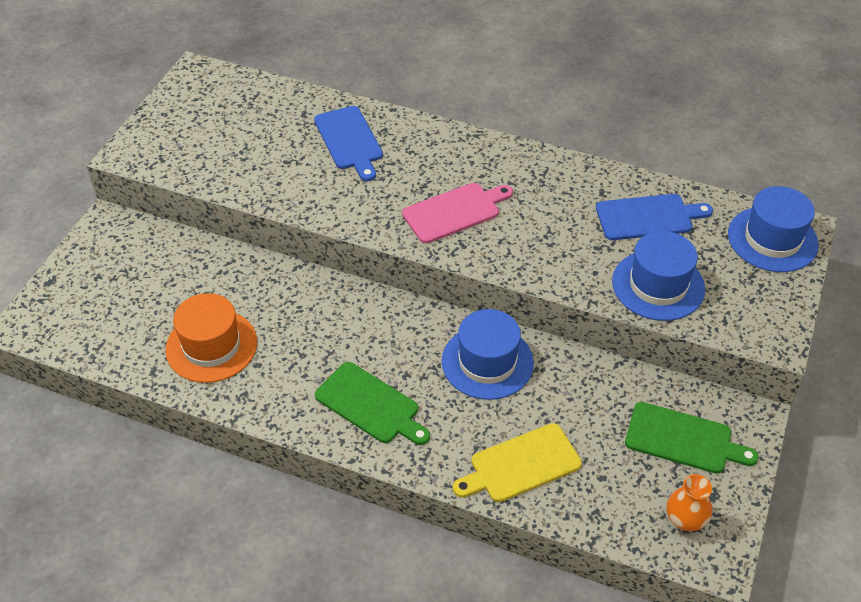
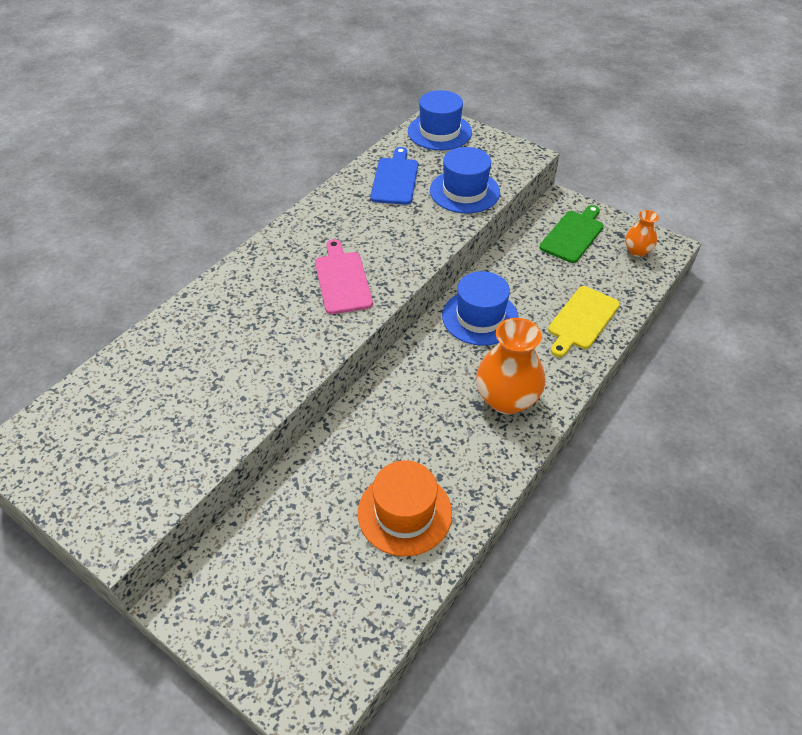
camera: 75 degrees left, 0 degrees up
(349, 141) = (211, 333): blue cutting board -> none
(370, 405) = (506, 399): green cutting board -> orange vase
(521, 464) = (581, 320): yellow cutting board -> yellow cutting board turned 45 degrees clockwise

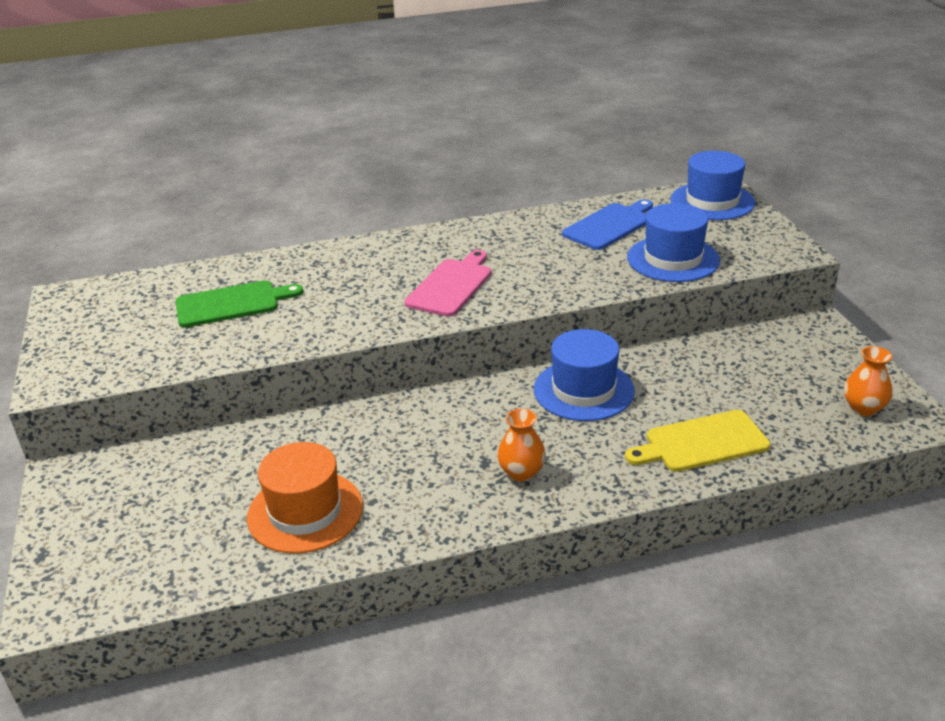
camera: 40 degrees right, 15 degrees down
(506, 399) = (521, 472): orange vase -> orange vase, size x0.55
(573, 235) = (793, 361): green cutting board -> green cutting board (232, 304)

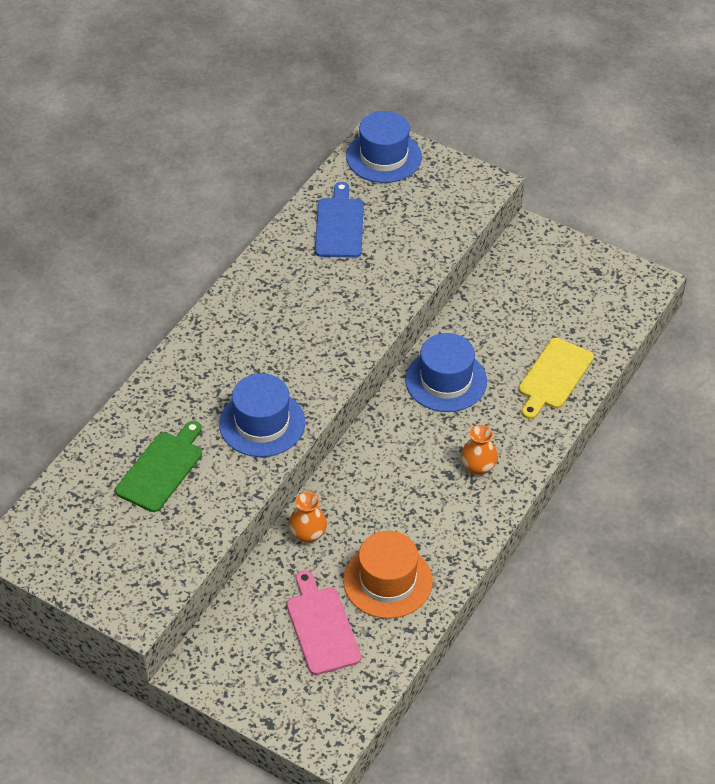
camera: 45 degrees left, 15 degrees up
(451, 285) = (299, 353): pink cutting board -> pink cutting board (322, 627)
(673, 259) = (419, 236): blue hat -> blue hat (262, 423)
(863, 408) = (615, 291): orange vase -> orange vase (308, 534)

